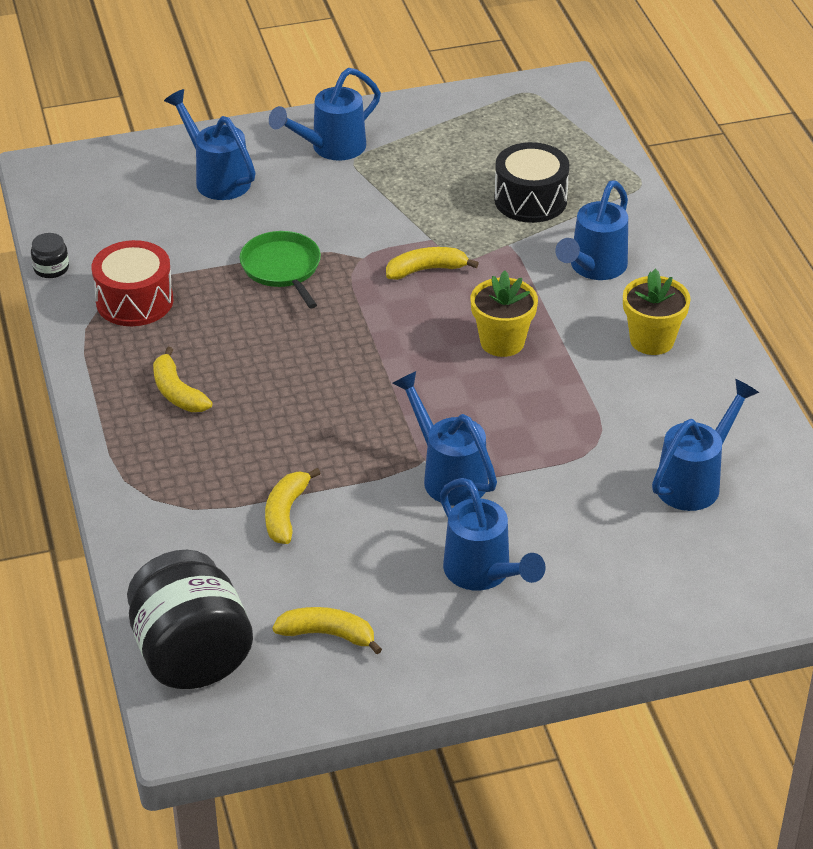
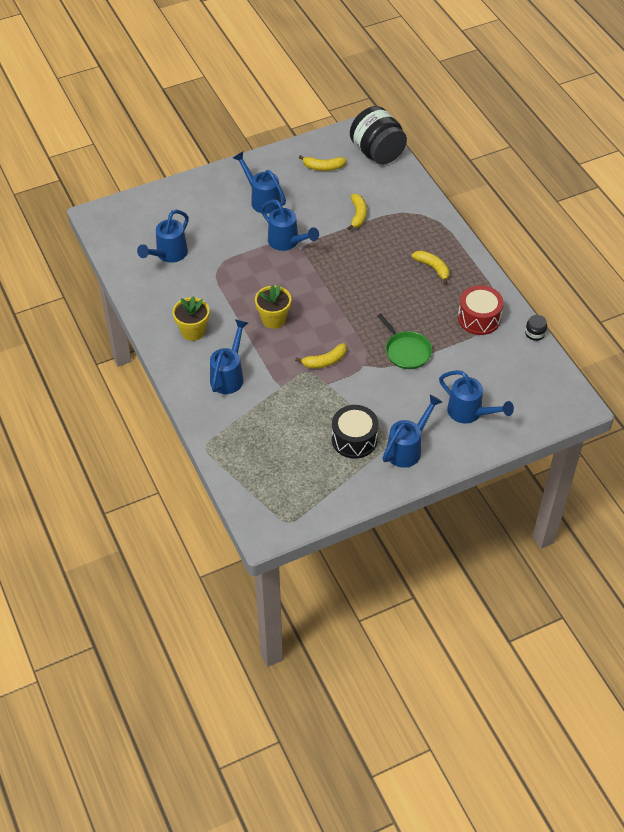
camera: 170 degrees right, 10 degrees up
(530, 200) = (273, 423): black drum -> black drum (354, 439)

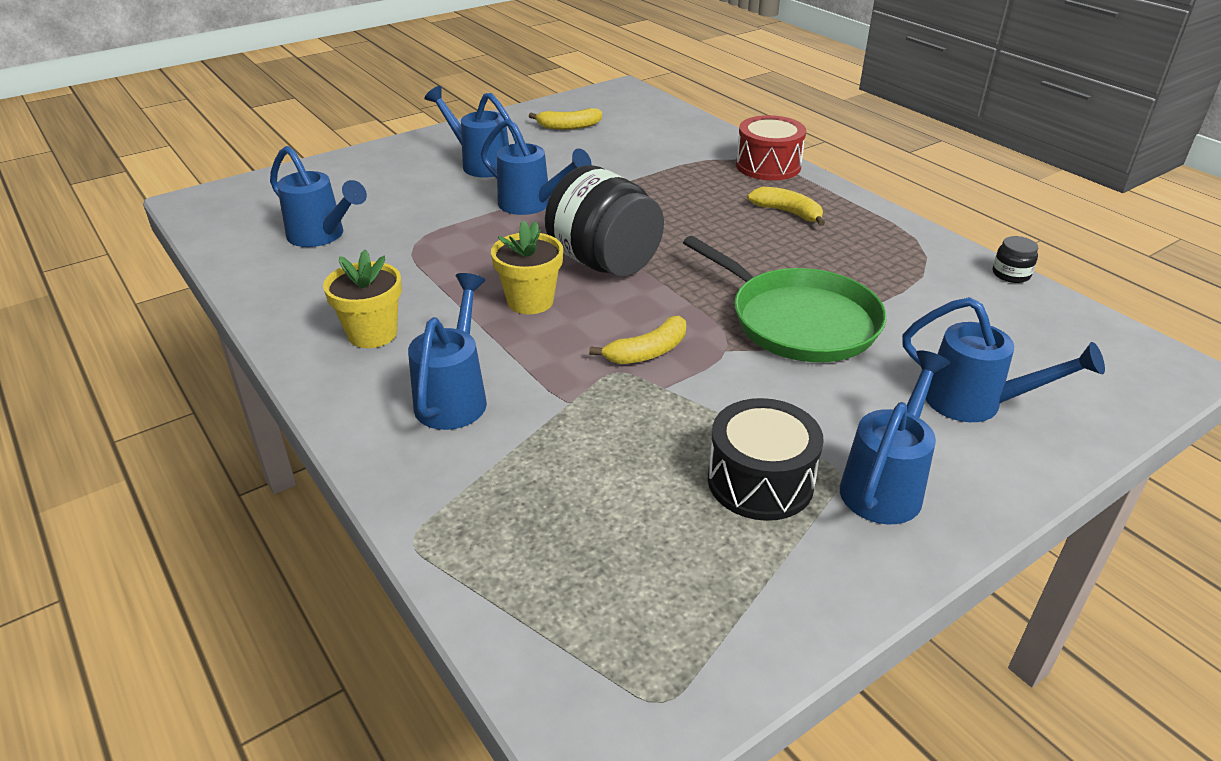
camera: 10 degrees left, 15 degrees down
(168, 255) = (322, 236): blue watering can -> blue watering can turned 75 degrees counterclockwise
(358, 215) = (639, 167): yellow banana -> none
(377, 153) = (644, 109): black jar -> black jar (604, 262)
(406, 351) = (798, 321): green pan -> green pan, size x1.62
(479, 318) = (902, 264): red drum -> red drum (768, 166)

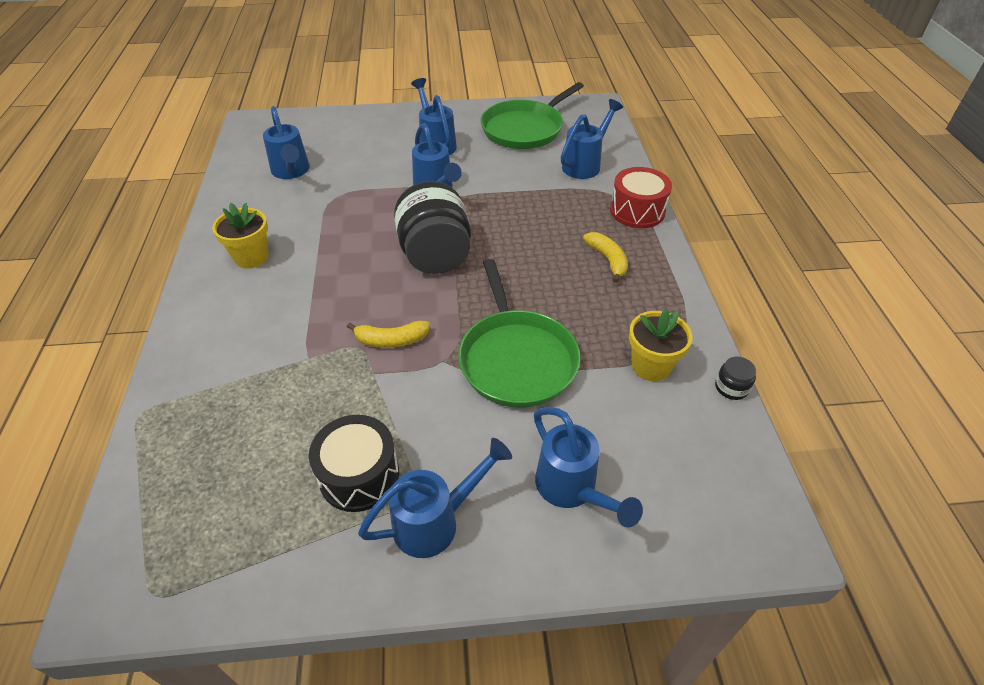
camera: 30 degrees right, 10 degrees up
(455, 396) = (252, 323): blue watering can -> blue watering can (585, 164)
(530, 301) = (360, 269): yellow flower pot -> yellow flower pot (651, 366)
(569, 126) = (525, 129): yellow banana -> green pan

